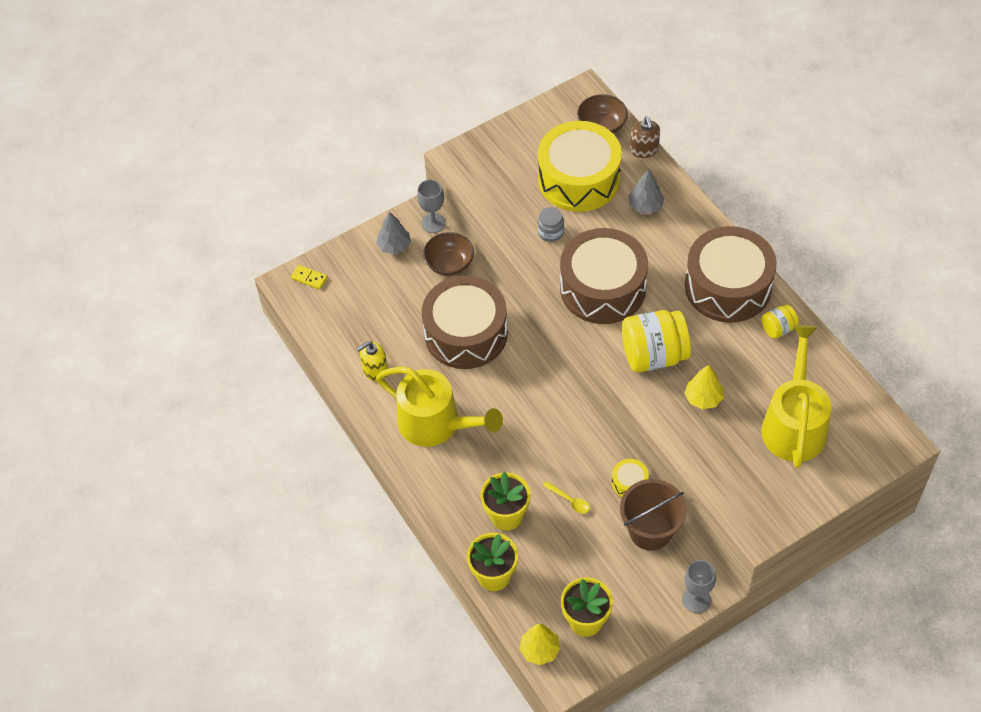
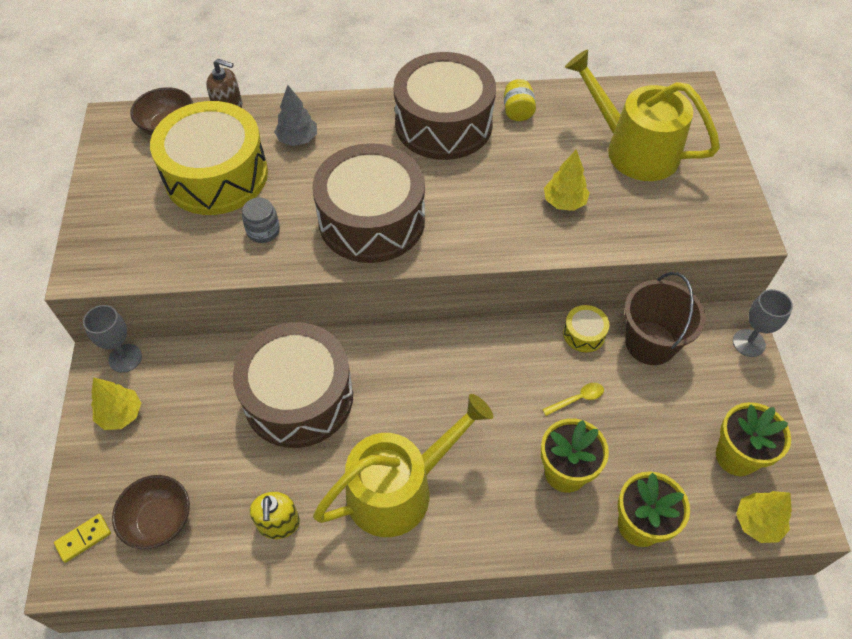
camera: 65 degrees left, 0 degrees up
(394, 246) = (121, 414): grey tree -> yellow tree
(449, 264) = (194, 369): brown bowl -> brown bowl (159, 520)
(653, 355) = (486, 217): yellow jar -> none

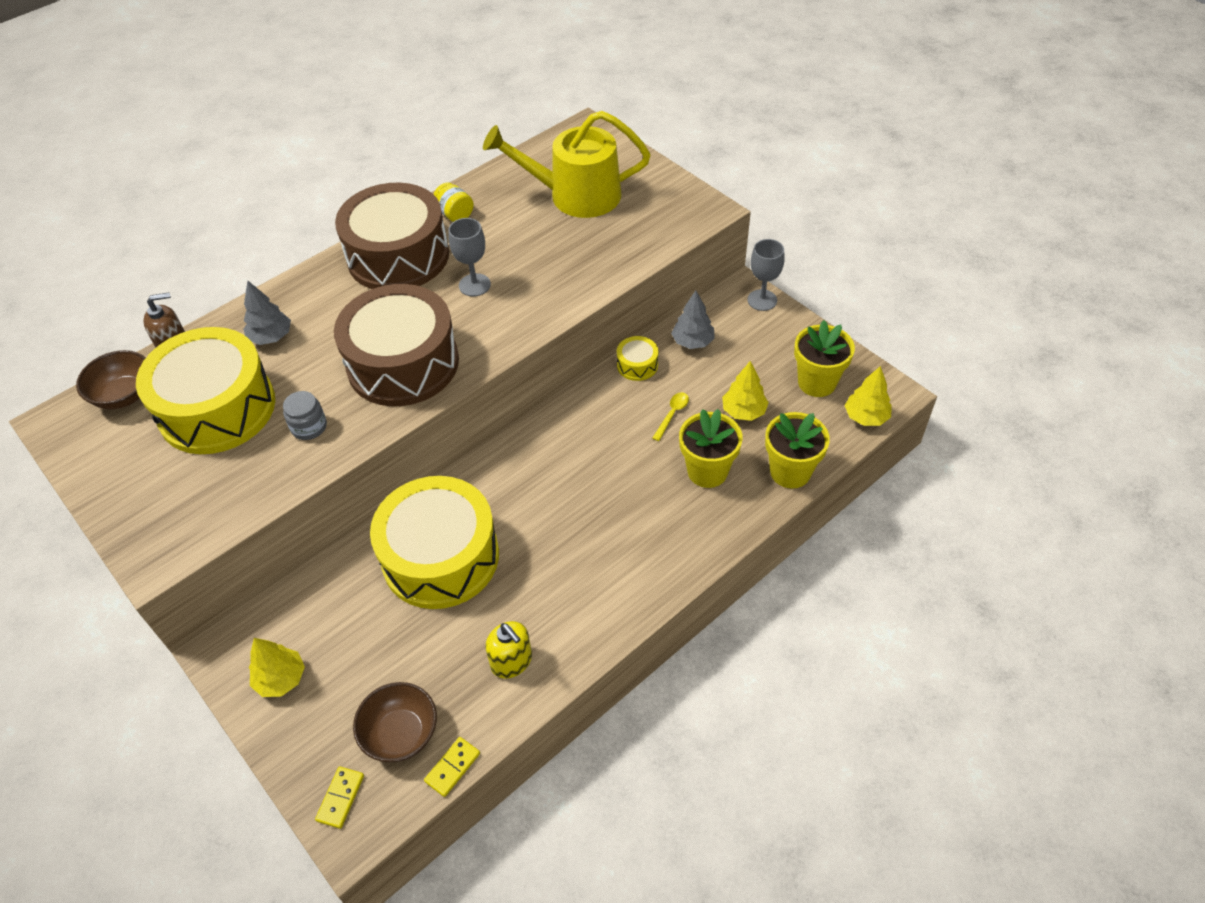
camera: 35 degrees left, 5 degrees down
(125, 358) = (240, 632): grey goblet -> grey goblet (474, 285)
(170, 577) = (453, 767): none -> yellow domino
(298, 397) = (440, 557): brown drum -> yellow drum
(398, 489) = (589, 568): yellow watering can -> none
(564, 202) = (554, 262): yellow tree -> yellow tree (743, 411)
(650, 343) = (692, 342): brown bucket -> grey tree

